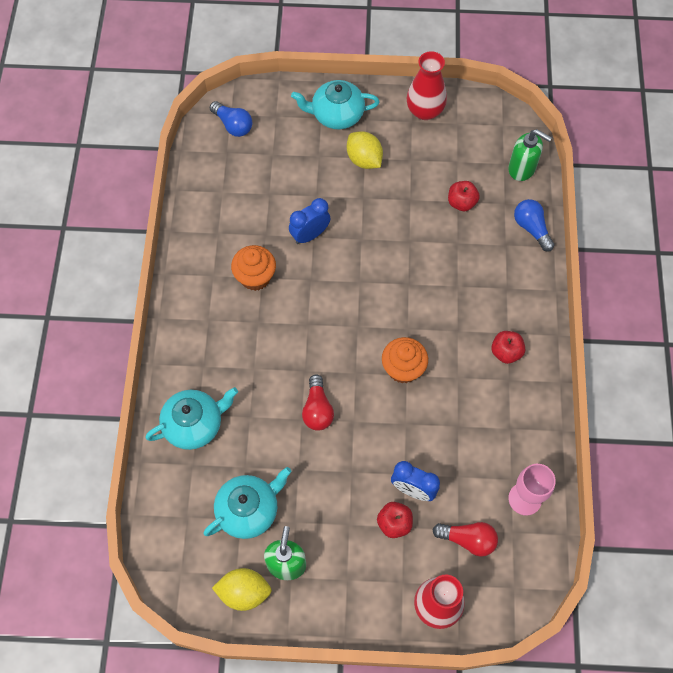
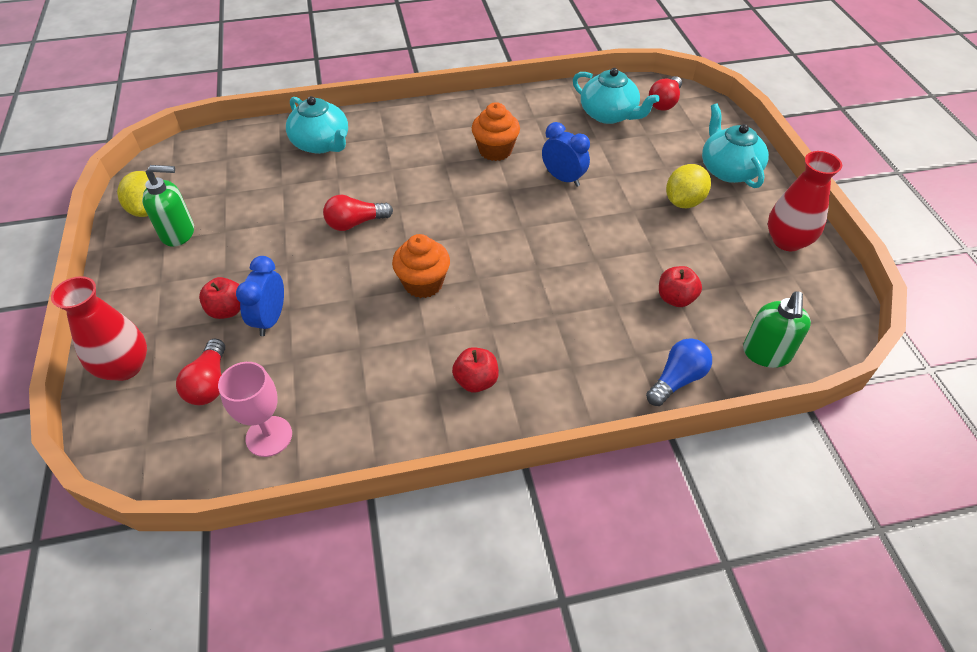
camera: 75 degrees right, 15 degrees down
(233, 125) = (664, 102): blue light bulb -> red light bulb
(248, 510) = (235, 196): turquoise teapot -> turquoise teapot (609, 114)

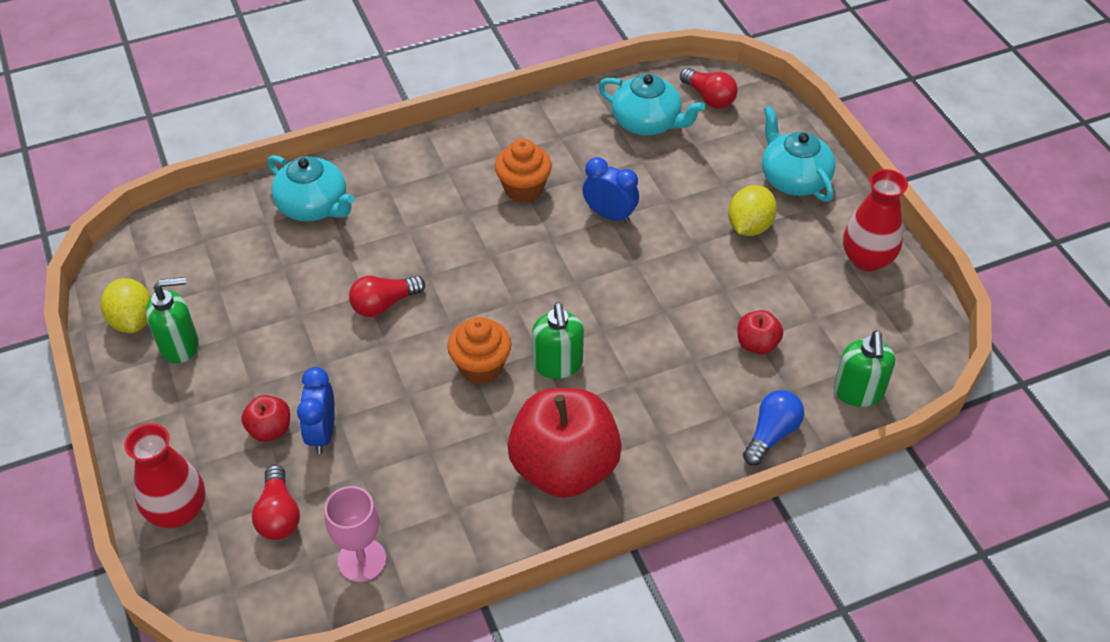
camera: 10 degrees left, 0 degrees up
(476, 381) = (564, 467): red apple -> red apple, size x2.26
(491, 291) = (558, 364): none -> green soap dispenser
(664, 102) = (709, 98): red light bulb -> red light bulb turned 60 degrees counterclockwise

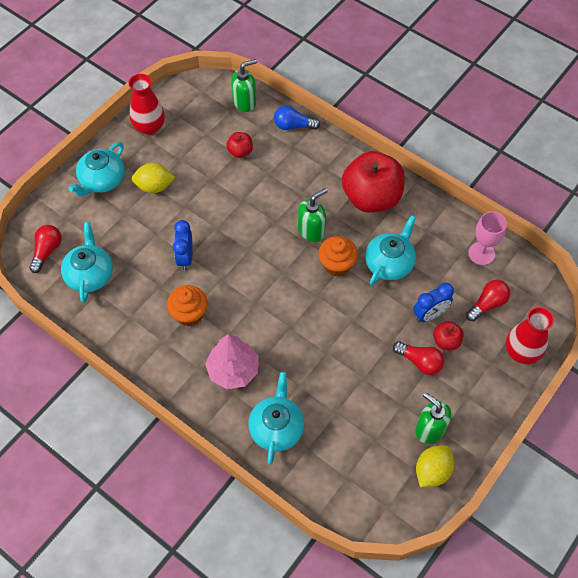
camera: 120 degrees left, 10 degrees up
(384, 304) = (327, 337): red light bulb -> red light bulb (420, 362)
(416, 198) = (233, 370): none -> pink tree
(437, 429) = (389, 263): none -> turquoise teapot

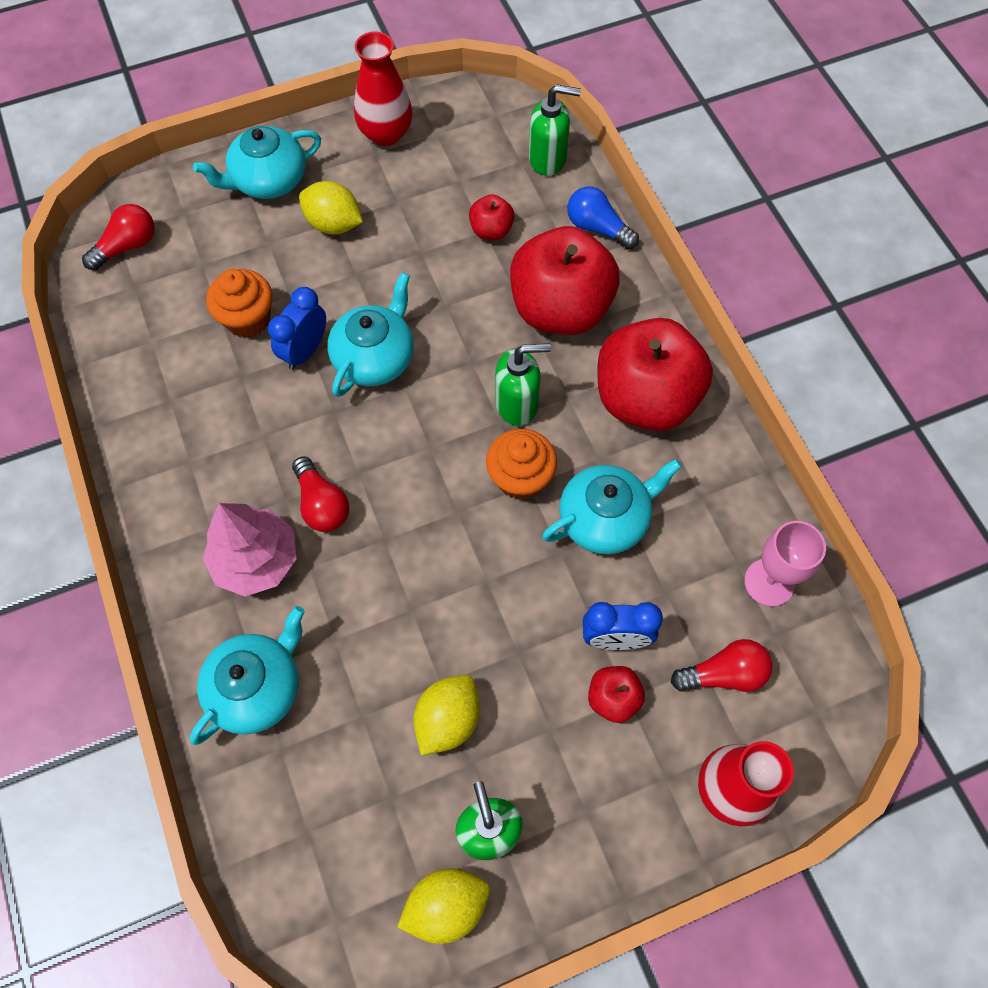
camera: 30 degrees right, 5 degrees up
(90, 275) = (159, 309): turquoise teapot -> turquoise teapot (375, 358)
(189, 314) = (253, 439): orange cupcake -> orange cupcake (248, 319)
(302, 174) = (560, 309): none -> red apple
(377, 392) = (448, 720): none -> yellow lemon
(420, 362) = (547, 709): red light bulb -> red light bulb (322, 504)

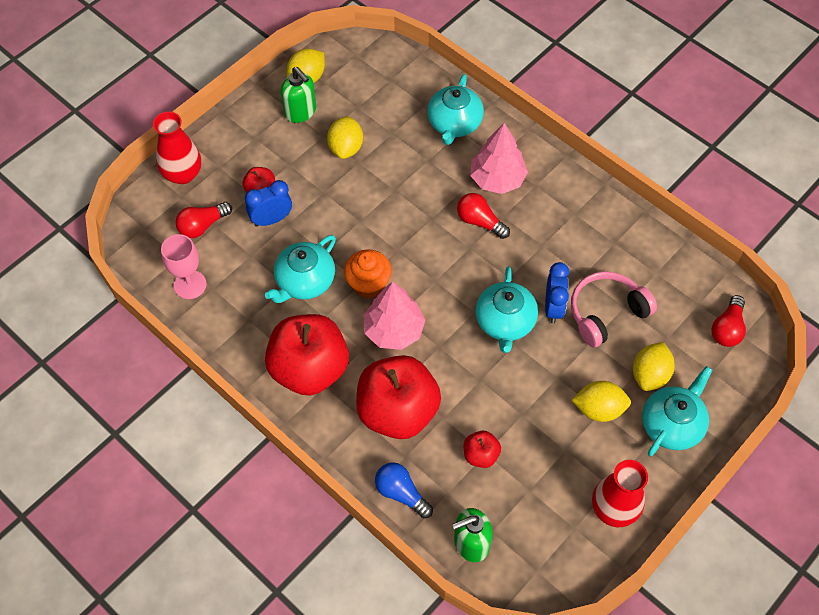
camera: 155 degrees right, 5 degrees down
(248, 319) = (606, 313): orange cupcake -> pink headphones
(252, 235) = (649, 375): none -> yellow lemon
(517, 404) = (394, 330): green soap dispenser -> pink tree
(597, 228) = (401, 493): blue light bulb -> blue light bulb turned 150 degrees counterclockwise

